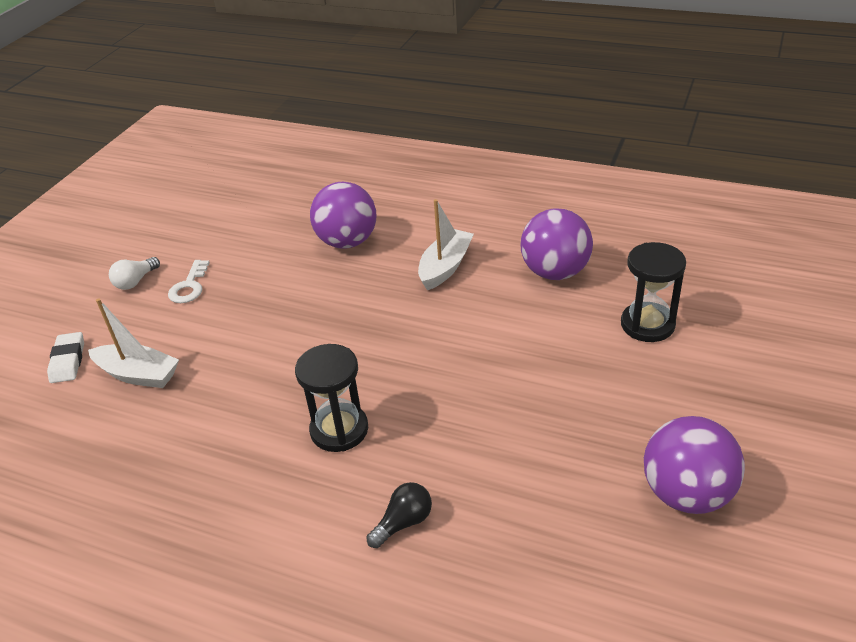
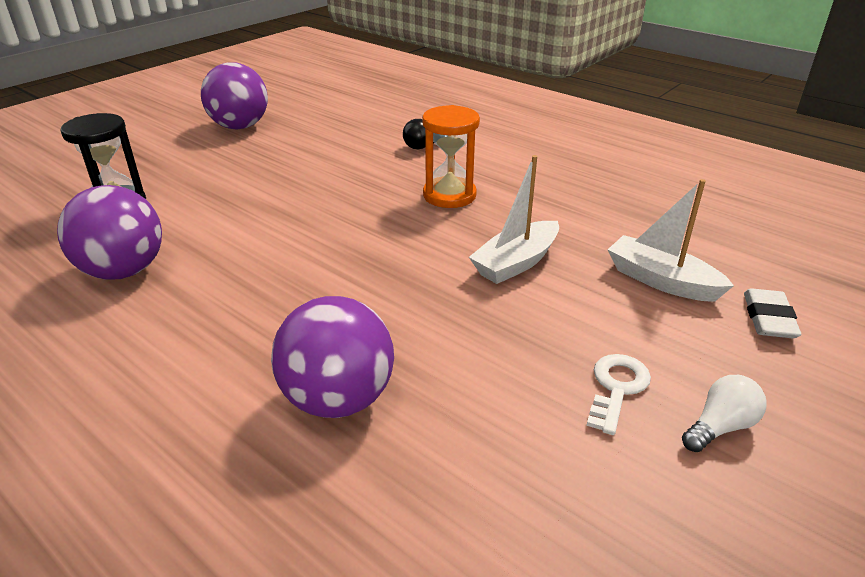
camera: 165 degrees left, 5 degrees down
(339, 430) = (449, 195): black hourglass -> orange hourglass
(445, 267) = (235, 313): white boat -> white boat (516, 263)

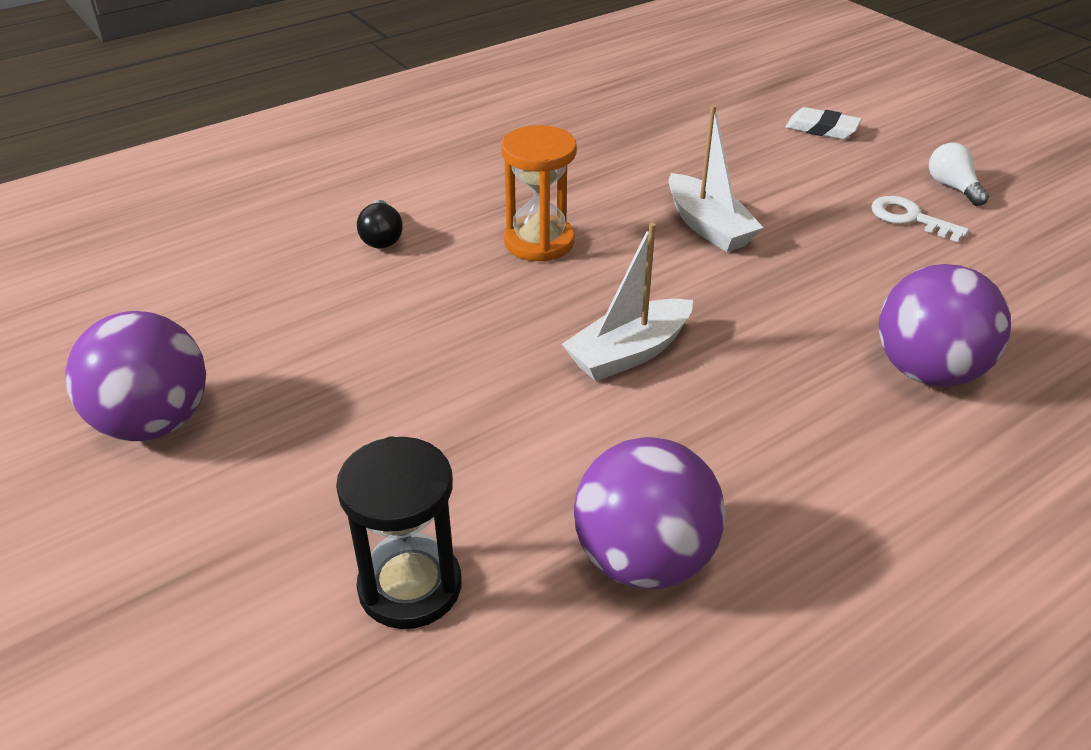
camera: 75 degrees left, 5 degrees up
(661, 281) = (758, 158): white boat -> white boat (628, 353)

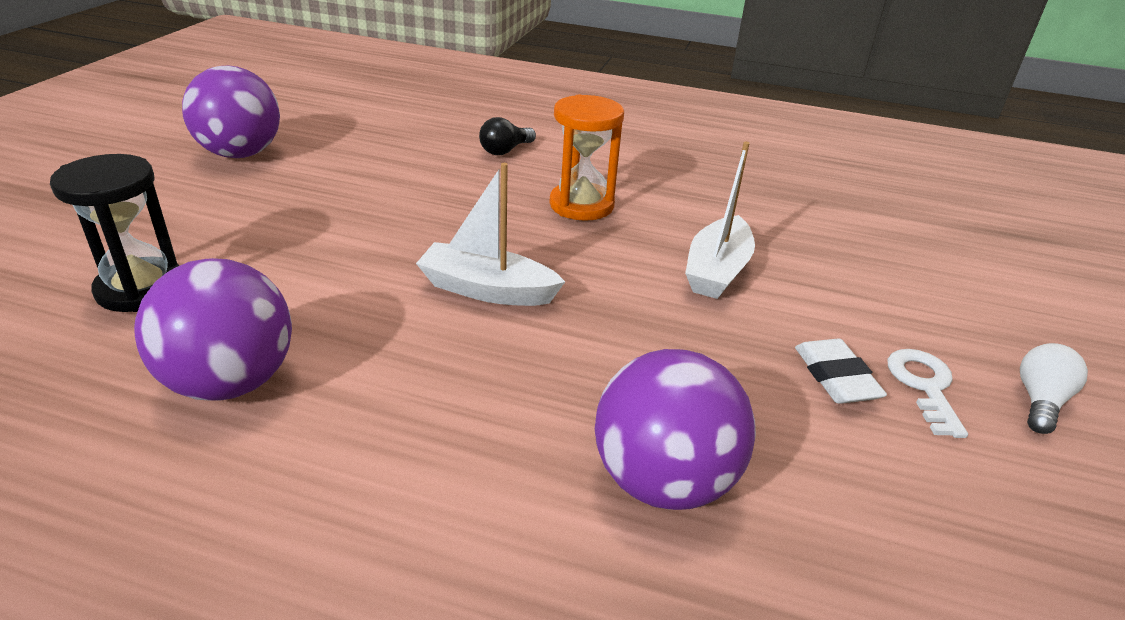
camera: 50 degrees right, 5 degrees down
(822, 129) = (985, 282): white eraser -> white eraser (835, 377)

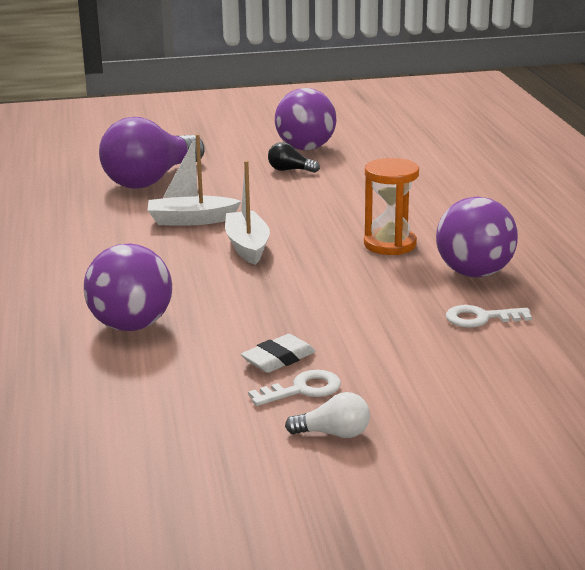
camera: 65 degrees right, 10 degrees down
(141, 288) = (151, 180): black hourglass -> purple light bulb
(230, 382) = (106, 220): purple ball -> purple ball (474, 273)
(505, 150) = (433, 204): black light bulb -> black light bulb (290, 170)
(717, 271) = (362, 302): white boat -> white boat (191, 220)
(795, 224) = (481, 318): none -> white key

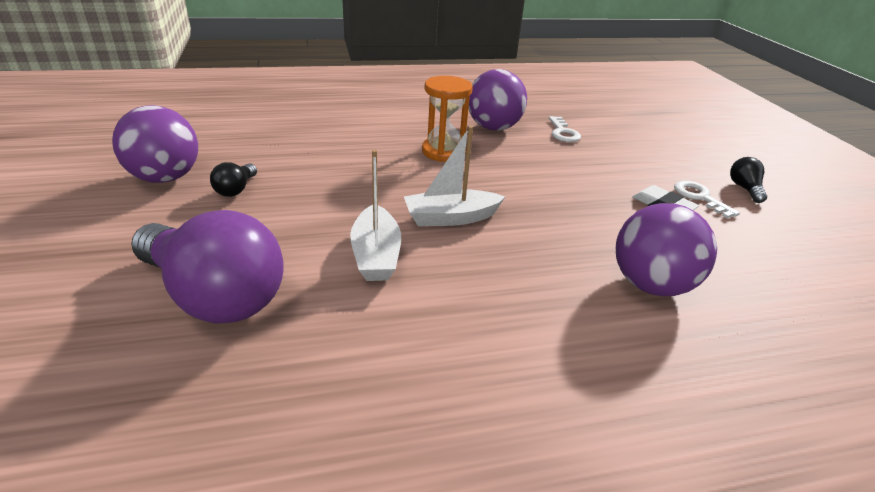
camera: 95 degrees left, 10 degrees up
(334, 434) = (744, 188): white light bulb -> black light bulb

